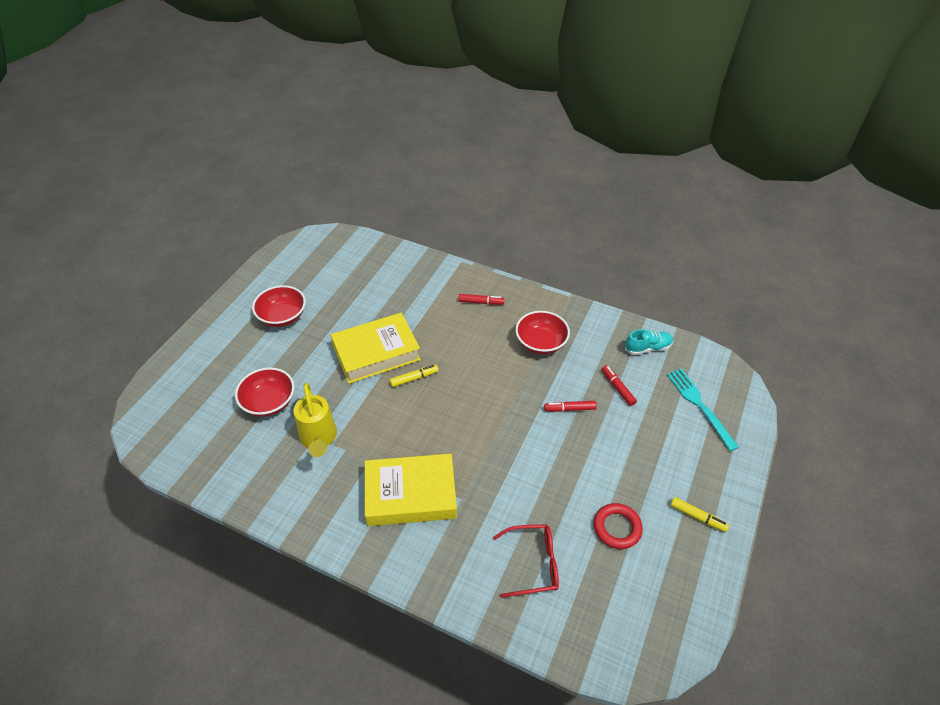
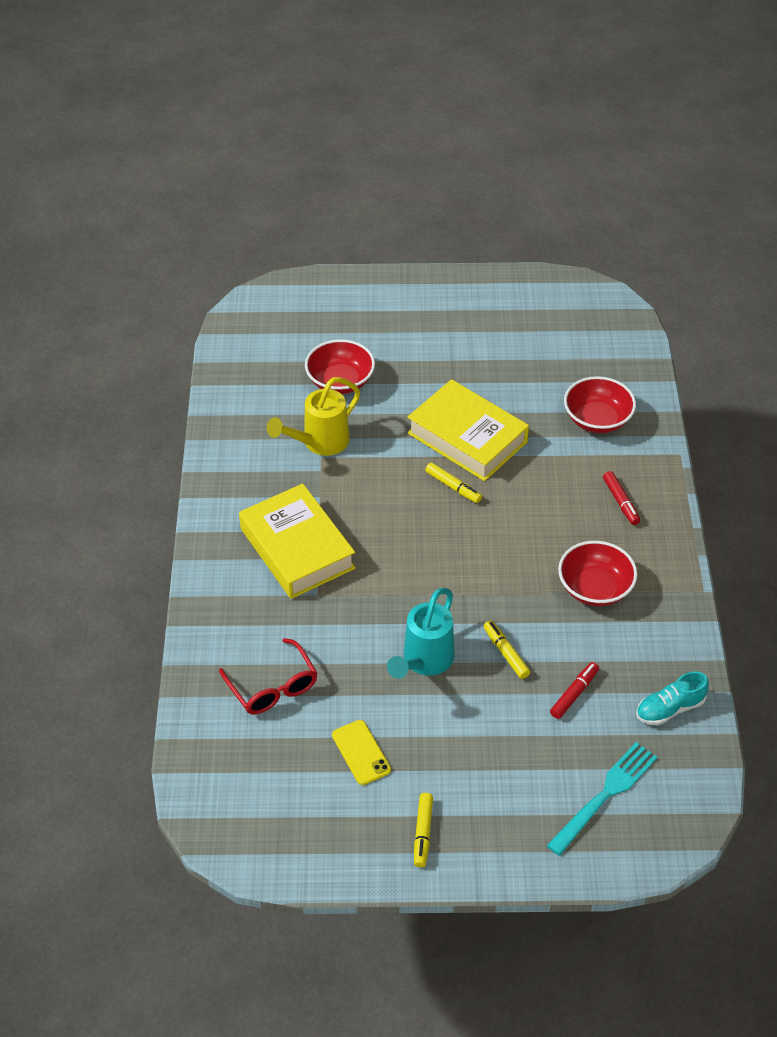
camera: 65 degrees right, 0 degrees up
(282, 316) = (463, 334): red bowl -> red bowl (597, 419)
(555, 457) = (424, 662): none -> turquoise watering can
(569, 409) = (506, 653): red marker -> yellow marker
(617, 528) = (361, 752): red ring -> yellow phone
(647, 348) = (670, 708): turquoise shoe -> turquoise shoe turned 105 degrees clockwise

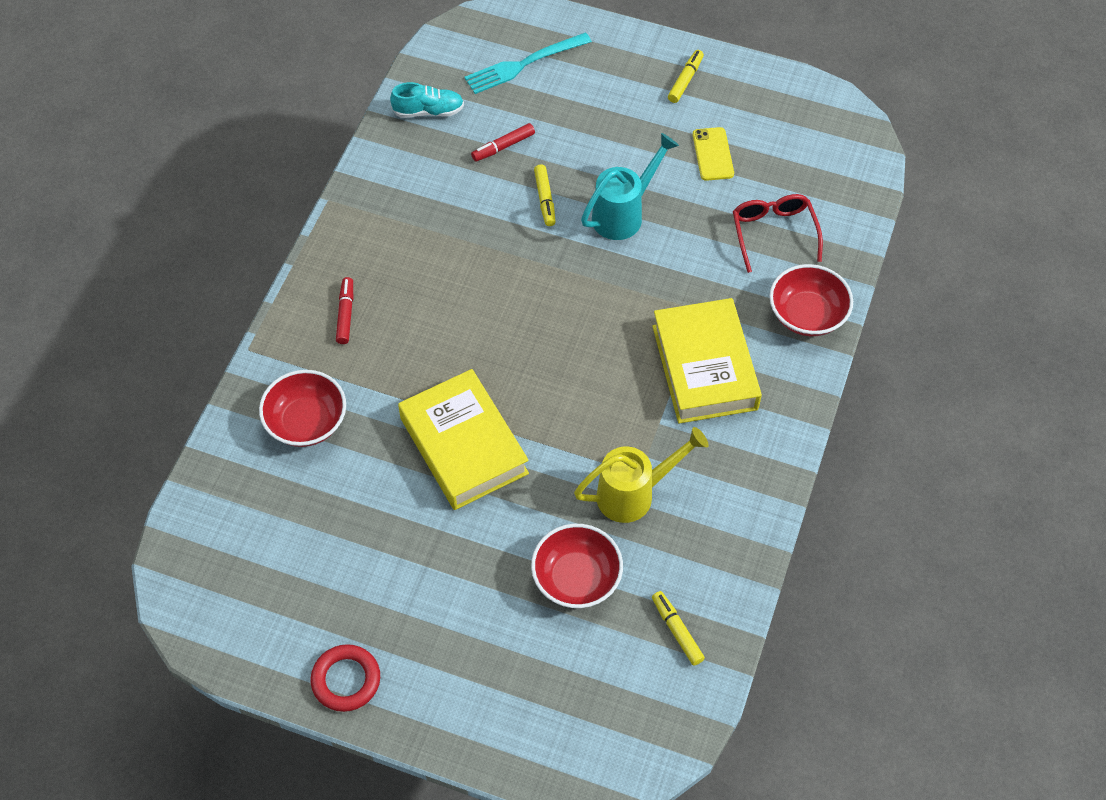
camera: 160 degrees left, 10 degrees up
(453, 487) = (509, 388): yellow marker -> yellow marker (677, 630)
(468, 289) = (346, 680): none -> red ring
(595, 588) = (427, 234): red bowl -> red bowl (807, 314)

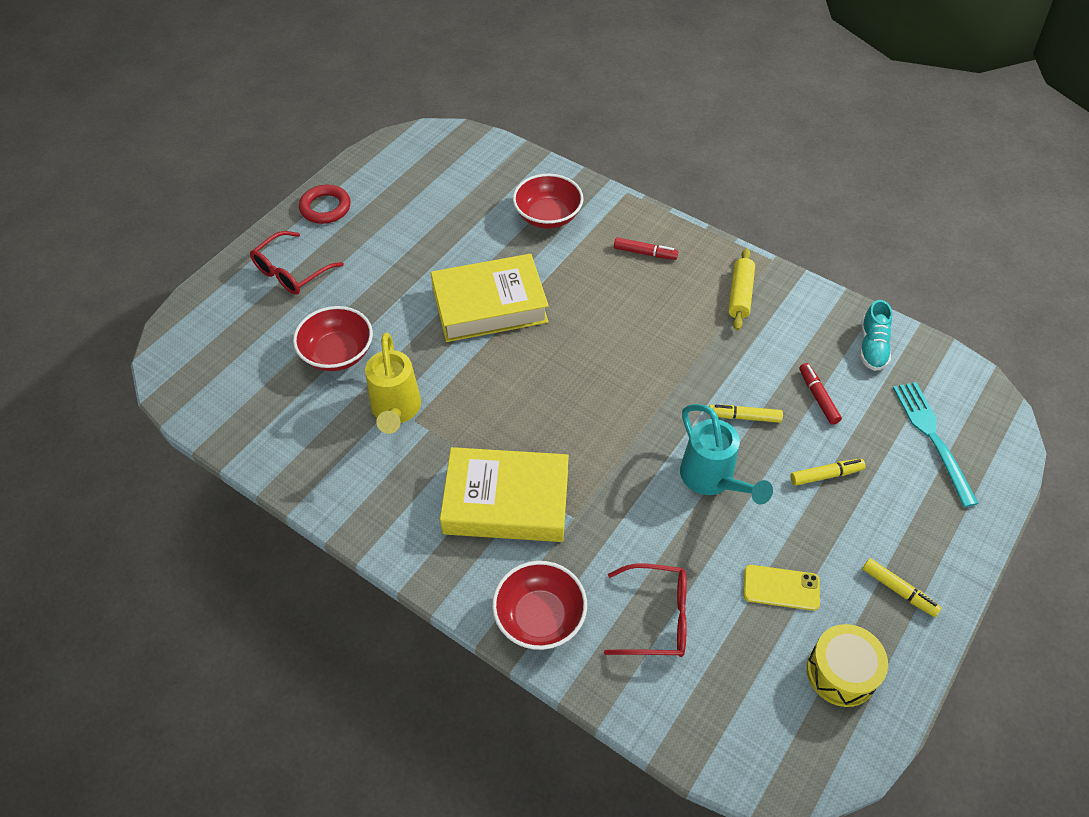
camera: 105 degrees right, 5 degrees down
(387, 221) = (740, 295): none -> yellow rolling pin
(468, 677) = (291, 272): none -> red glasses
(677, 630) = (258, 409): yellow marker -> yellow marker (826, 475)
(770, 111) = (841, 672): none -> yellow drum

